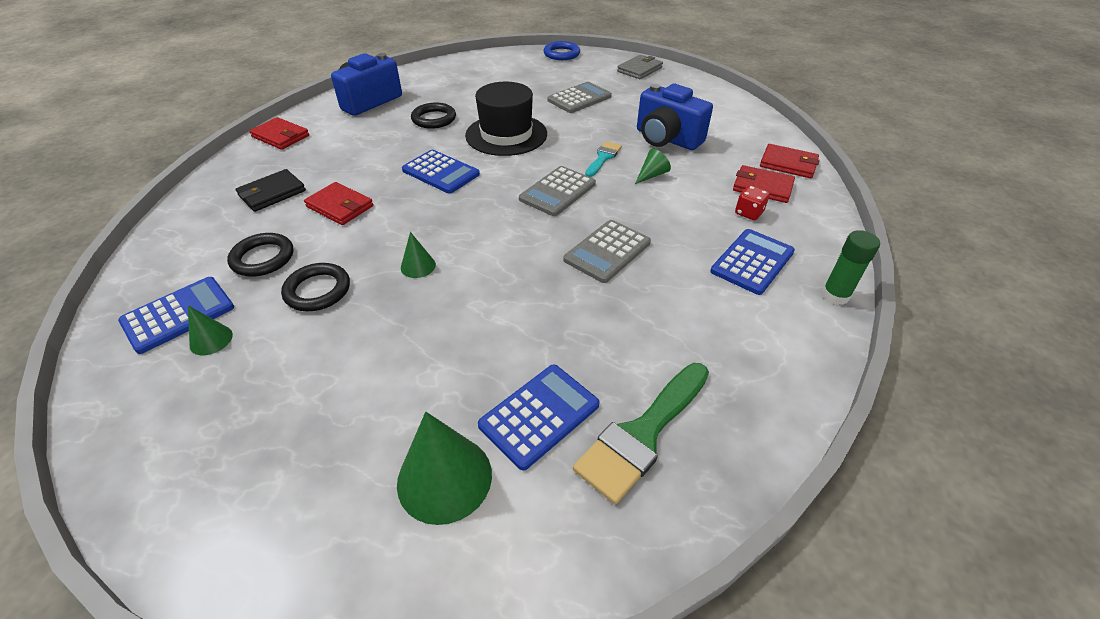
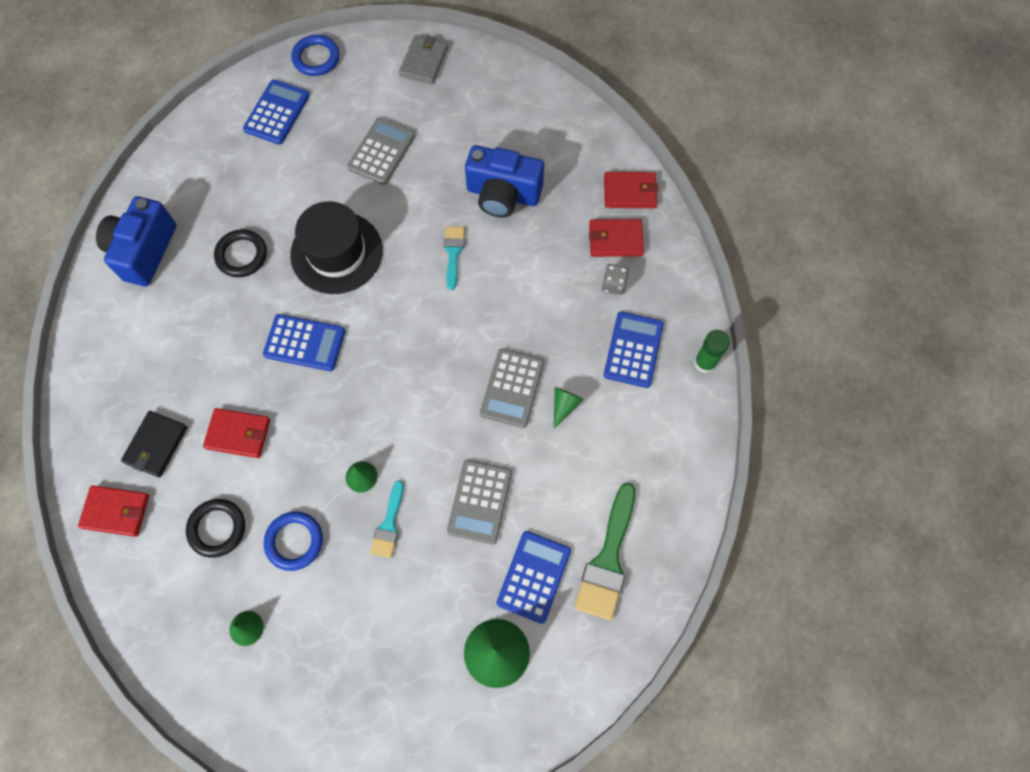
camera: 25 degrees left, 25 degrees up
(178, 315) = (197, 618): blue calculator -> blue calculator (277, 112)
(281, 136) = (91, 355): red wallet -> red wallet (116, 511)
(318, 290) = (294, 541): black ring -> blue ring
(414, 310) = (389, 525): none -> turquoise brush
(557, 191) = (433, 325): grey calculator -> grey calculator (479, 502)
(652, 175) = (510, 262): green cone -> green cone (564, 405)
(748, 213) = (613, 284): red dice -> grey dice

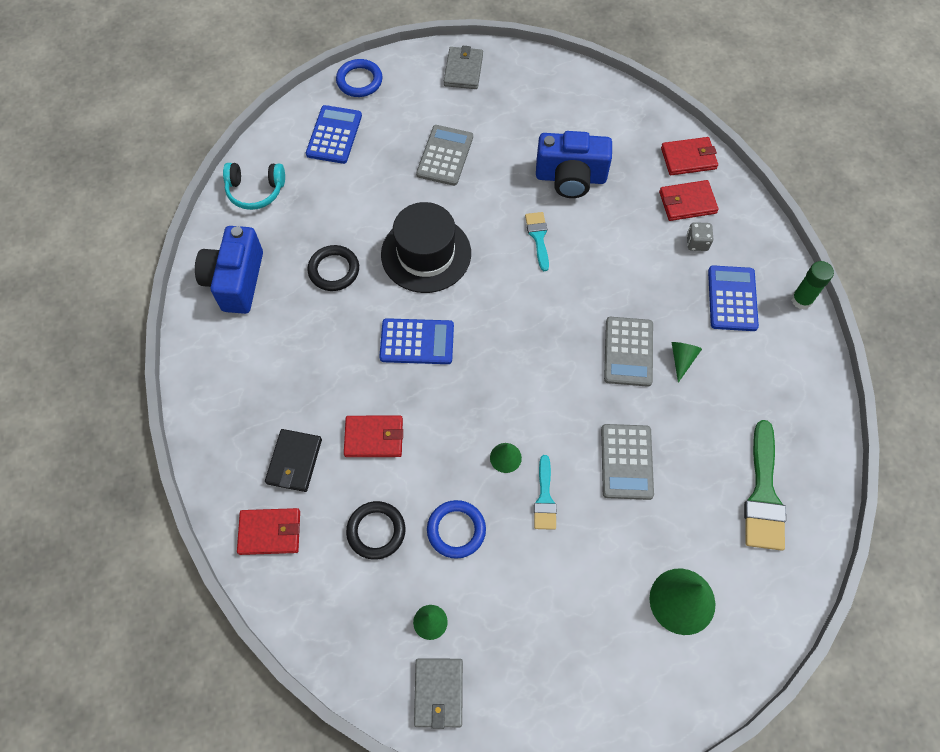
camera: 10 degrees left, 5 degrees down
(185, 160) = (255, 191): none -> turquoise headphones
(236, 699) = (438, 693): none -> grey wallet
(534, 576) = (698, 523): blue calculator -> none

